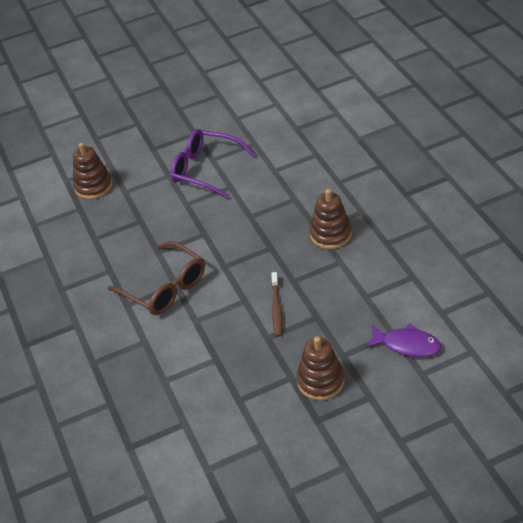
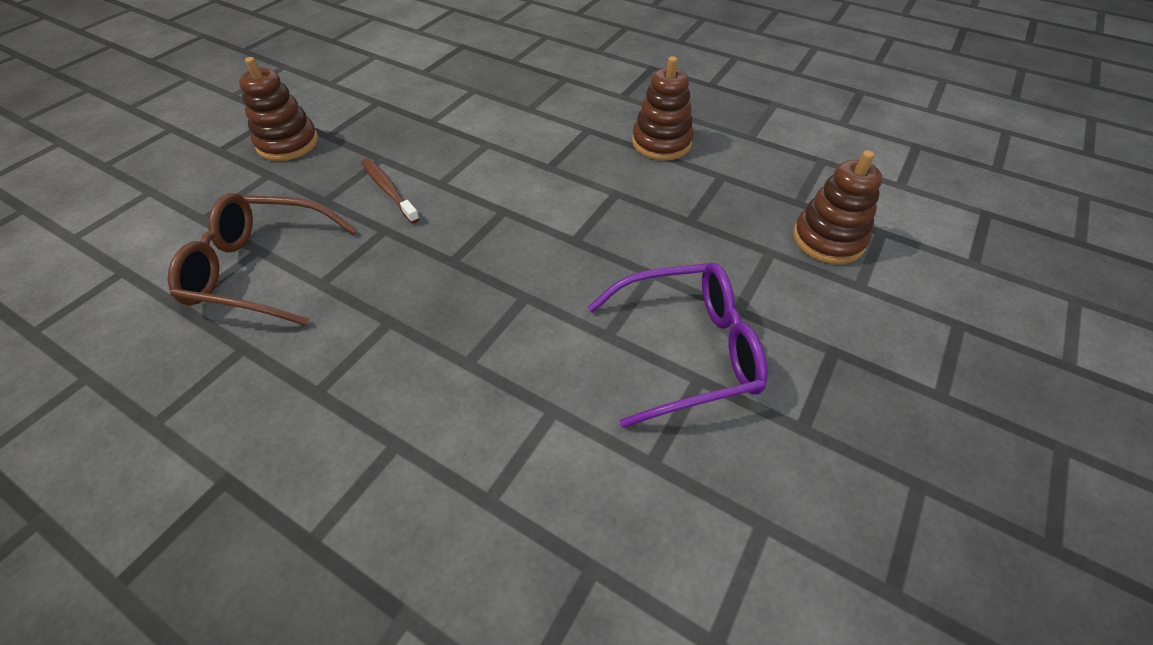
camera: 140 degrees right, 5 degrees up
(165, 287) = (560, 160): brown glasses -> brown glasses (260, 270)
(330, 234) = (359, 322): brown stacking toy -> brown stacking toy (661, 143)
(407, 345) = (176, 213): purple fish -> none

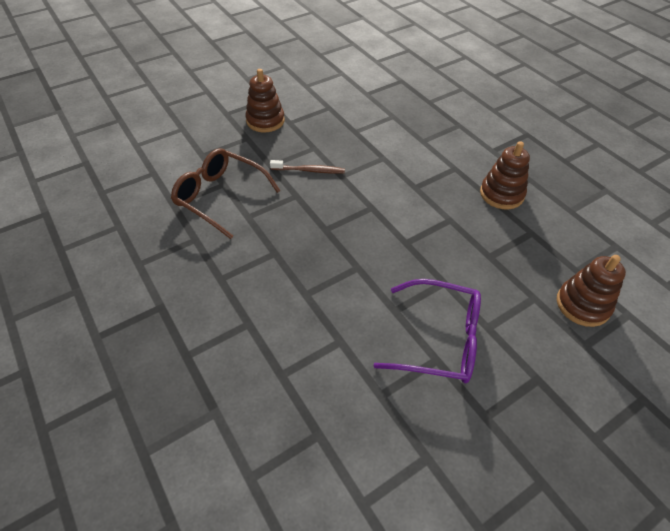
camera: 25 degrees right, 0 degrees up
(388, 190) = (309, 170): brown toothbrush -> brown toothbrush turned 105 degrees clockwise

